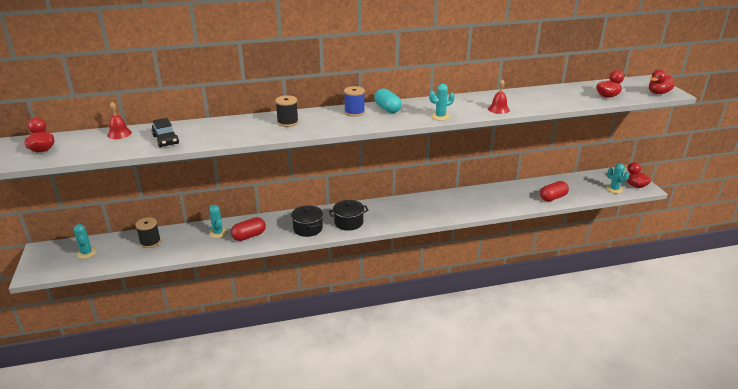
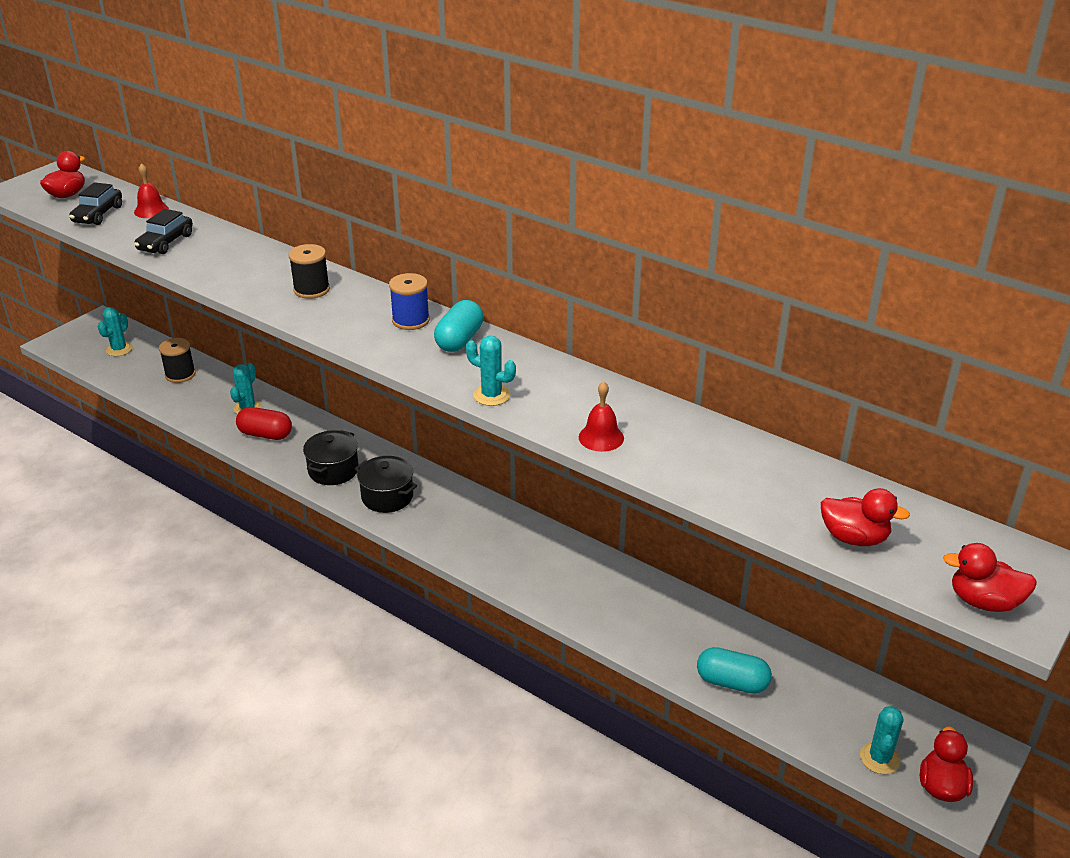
camera: 50 degrees right, 5 degrees up
(90, 148) = (98, 214): none -> black car
(553, 198) = (732, 682): red capsule -> turquoise capsule

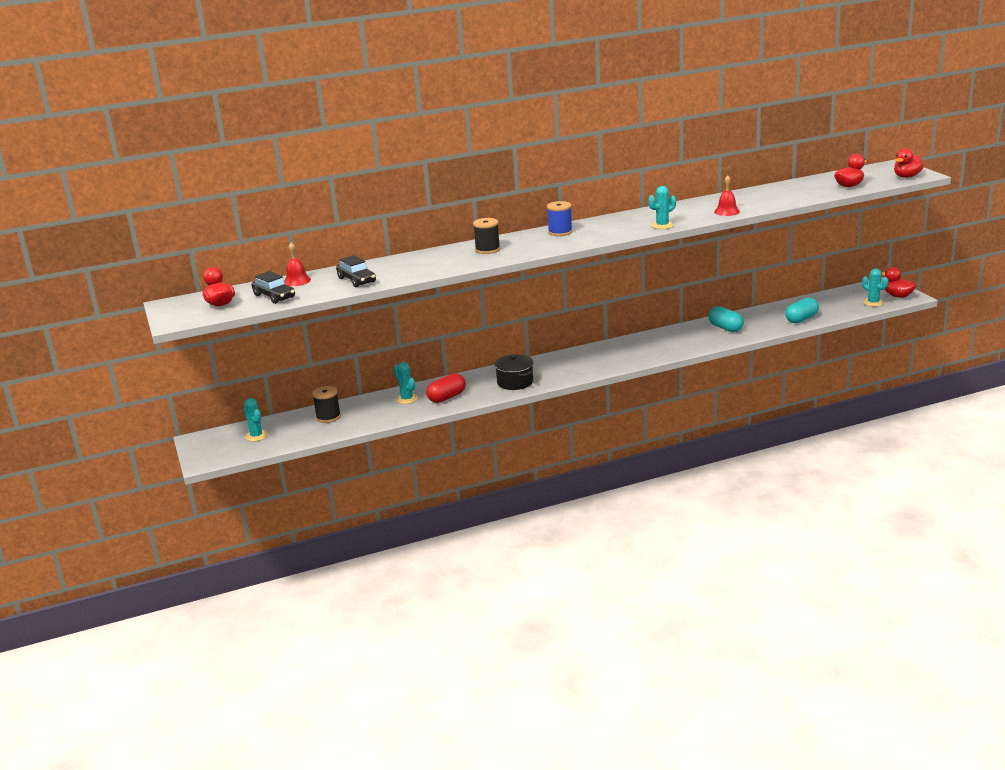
camera: 55 degrees left, 10 degrees down
(387, 497) = (562, 371): black pot -> none
(459, 340) = (597, 225): turquoise capsule -> turquoise capsule (725, 328)

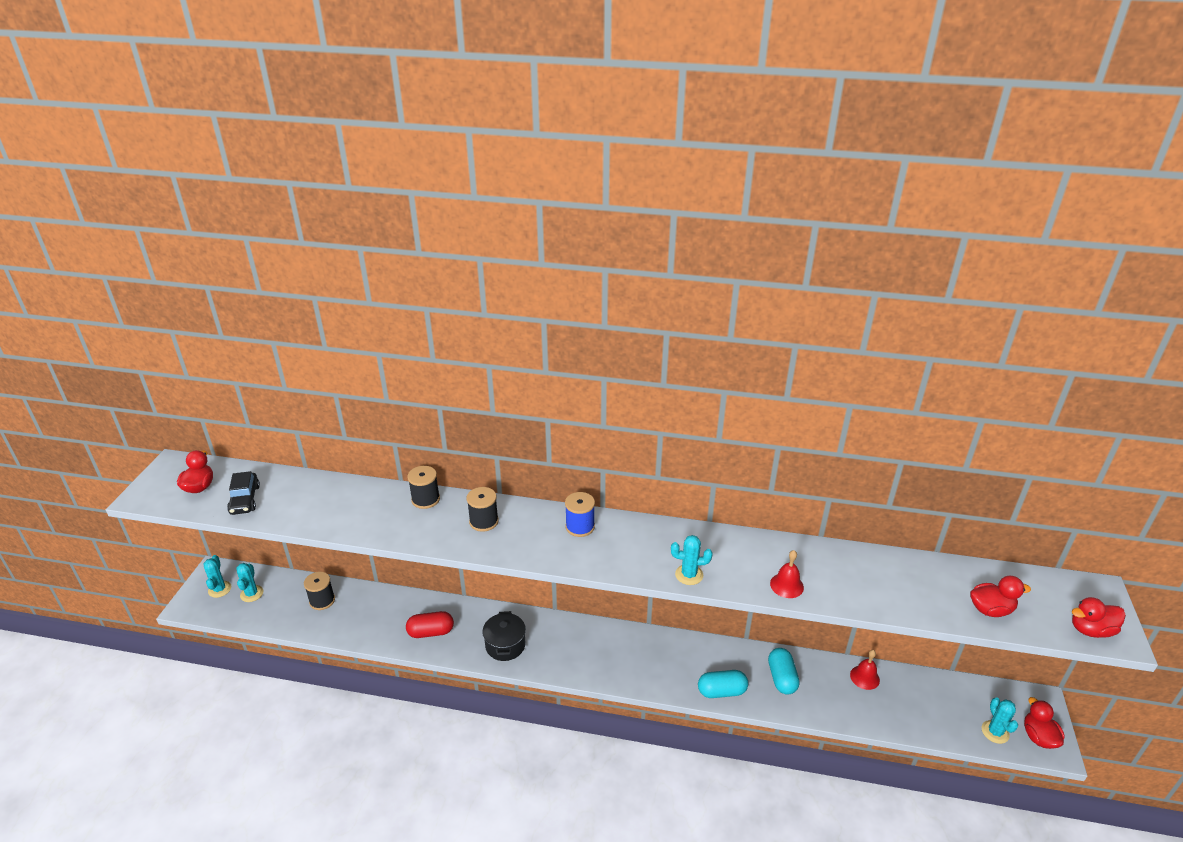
camera: 30 degrees right, 10 degrees up
(297, 281) = (289, 482): red bell -> red bell (864, 677)
(357, 280) = (328, 511): black car -> none
(407, 399) = (400, 613): turquoise cactus -> turquoise cactus (219, 589)
(425, 255) = (425, 499): none -> black spool
(801, 319) = (880, 713): turquoise capsule -> turquoise capsule (721, 691)

